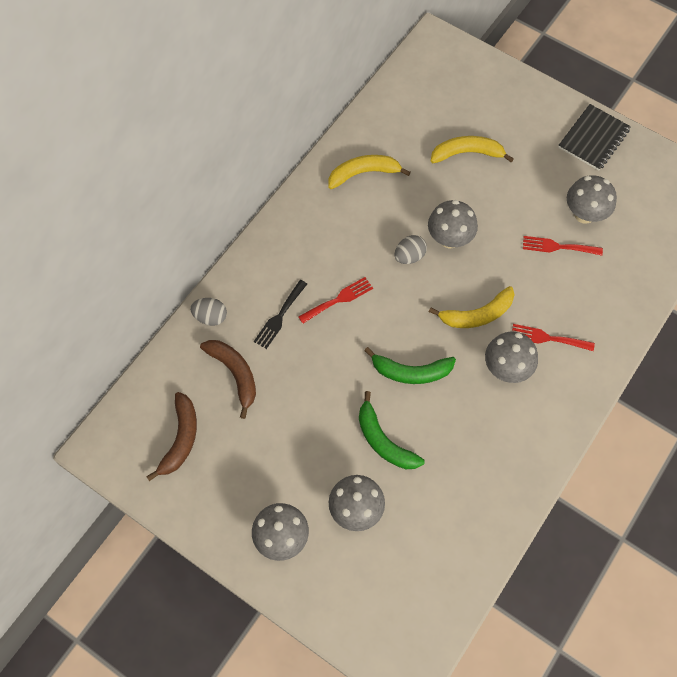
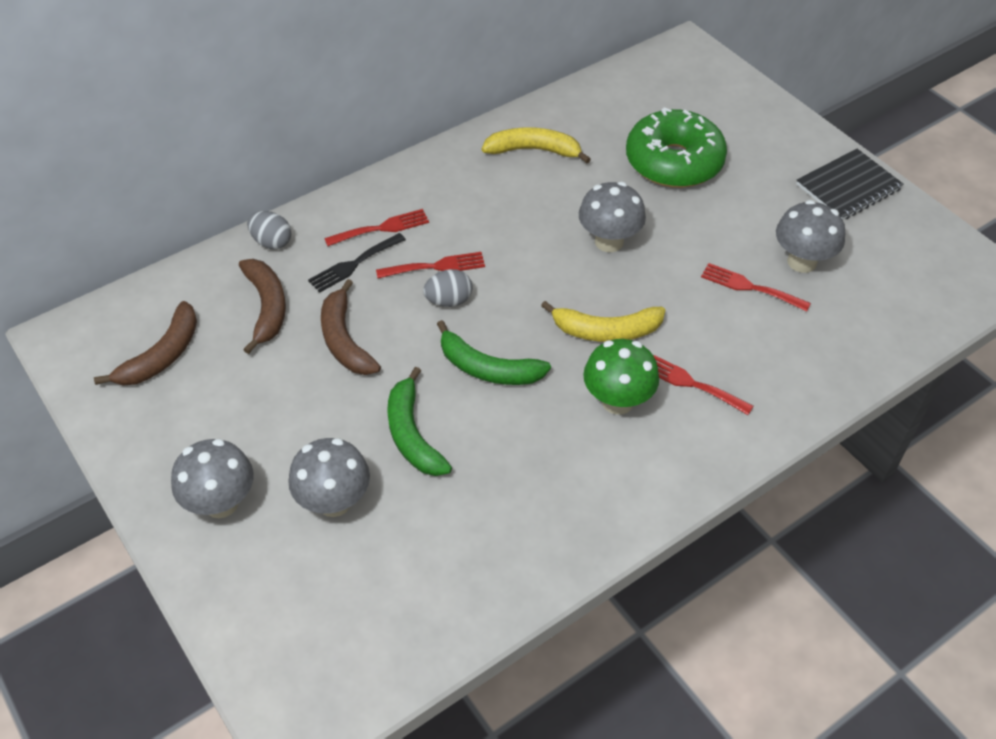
camera: 20 degrees right, 15 degrees down
(285, 278) = (382, 228): none -> red fork
(303, 382) = (345, 340): none -> brown banana
(409, 256) = (548, 246): grey egg -> grey egg (449, 301)
(467, 153) = (674, 162): yellow banana -> green donut
(506, 368) = (617, 401): grey mushroom -> green mushroom

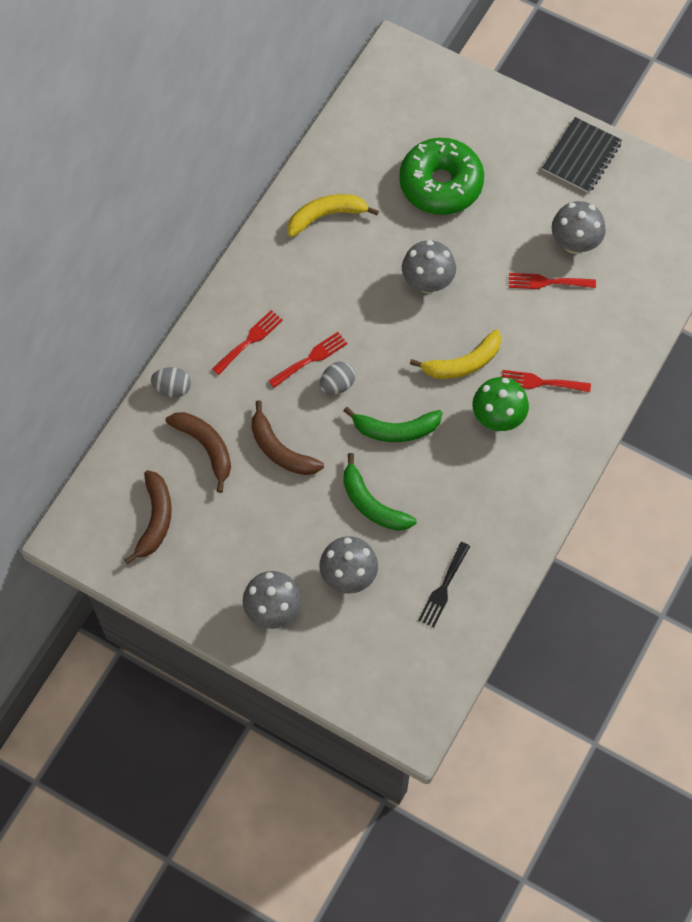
camera: 25 degrees left, 15 degrees up
(353, 264) = (248, 382): black fork -> black fork (443, 588)

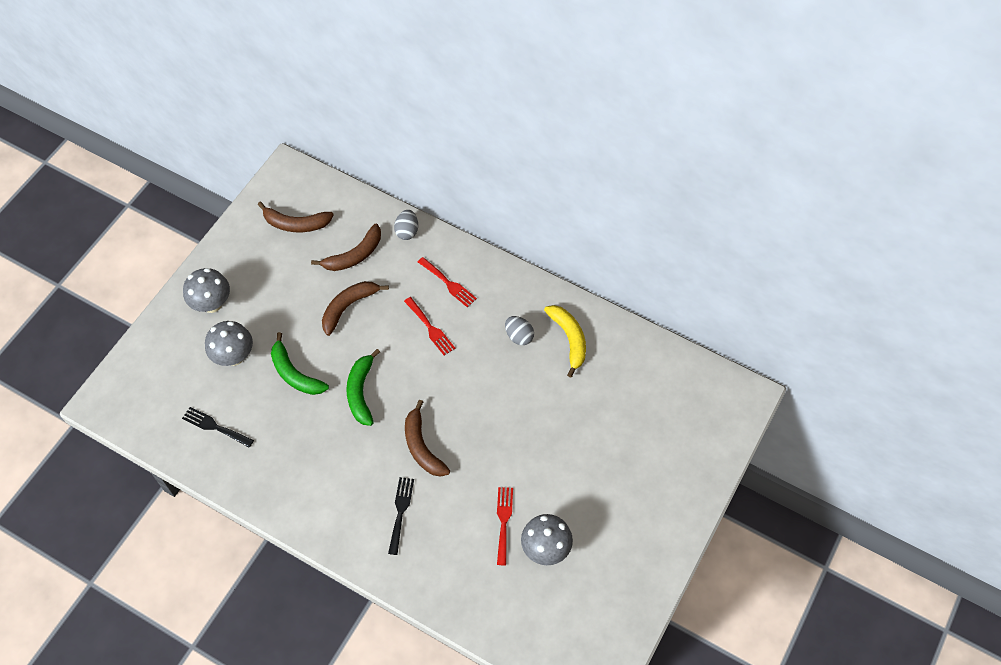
camera: 90 degrees right, 5 degrees down
(337, 385) = (405, 348): grey egg -> grey egg (519, 336)
(372, 504) = (295, 374): green banana -> green banana turned 90 degrees counterclockwise
(427, 282) = (503, 419): grey mushroom -> none
(440, 184) = (606, 432): green donut -> none
(463, 363) = (422, 447): yellow banana -> brown banana
(498, 418) = (367, 474): green mushroom -> none
(540, 382) = (400, 511): red fork -> black fork
(581, 157) = (643, 560): black notebook -> none

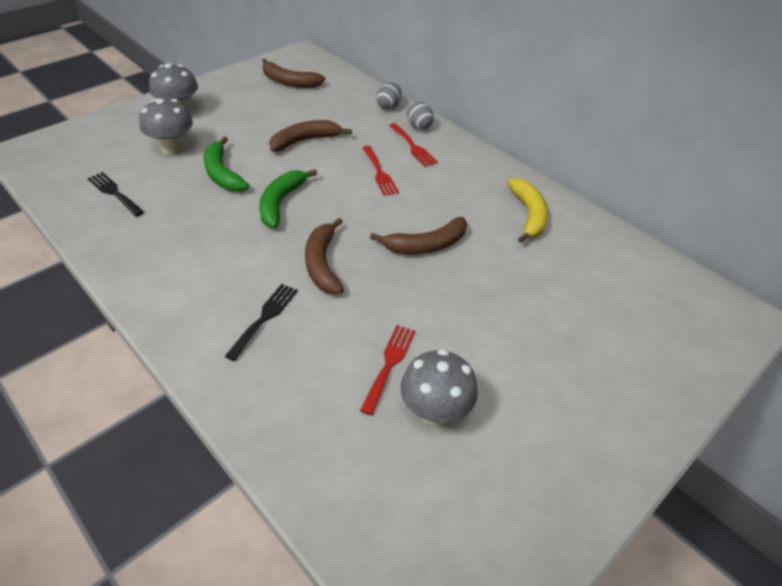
camera: 15 degrees right, 15 degrees down
(354, 255) = (331, 110): brown banana -> brown banana (426, 245)
(519, 336) = (472, 200): grey egg -> grey egg (418, 126)

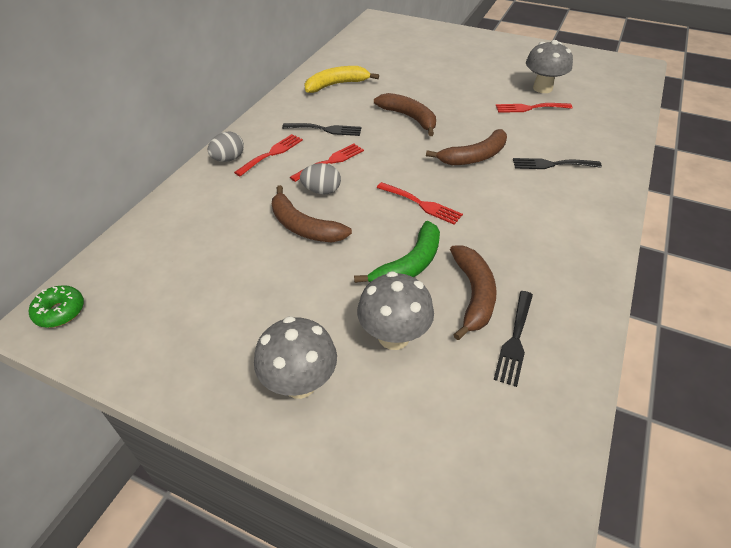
camera: 110 degrees left, 0 degrees up
(281, 203) = (422, 204): green banana -> red fork
(289, 82) = (156, 296): brown banana -> brown banana (473, 294)
(304, 57) = (60, 312): none -> green donut
(388, 106) = (193, 188): grey egg -> grey egg (321, 191)
(435, 184) = (326, 129): none -> black fork

